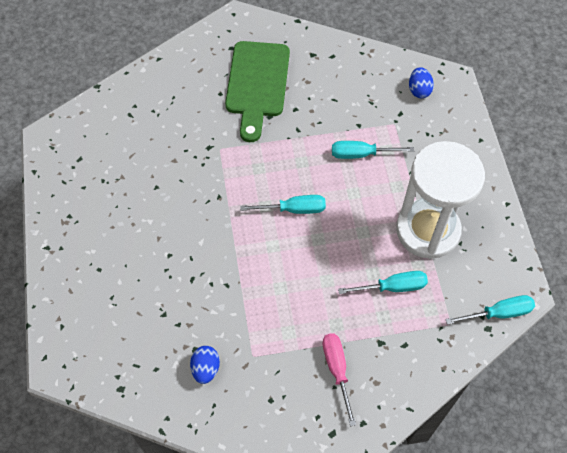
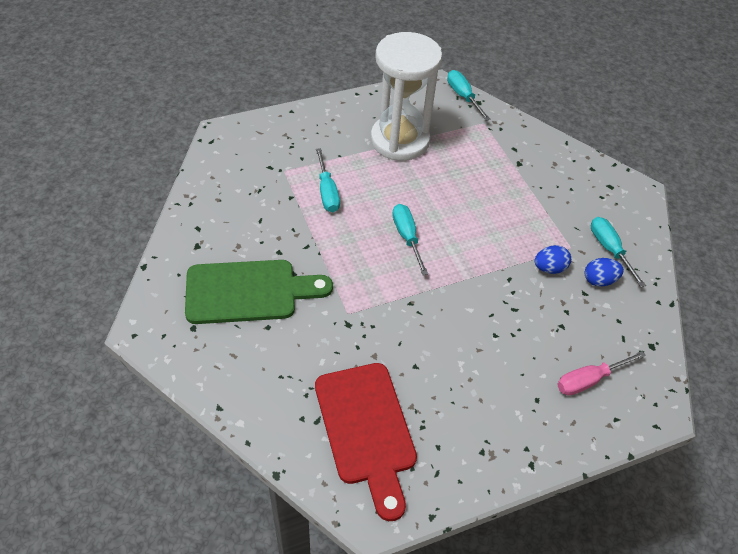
camera: 105 degrees left, 10 degrees down
(112, 143) = (366, 430): none -> red cutting board
(337, 370) = (556, 188): pink screwdriver -> pink screwdriver (589, 380)
(392, 287) = (464, 159): turquoise screwdriver -> turquoise screwdriver (609, 250)
(419, 90) = (238, 155): blue egg -> blue egg (549, 268)

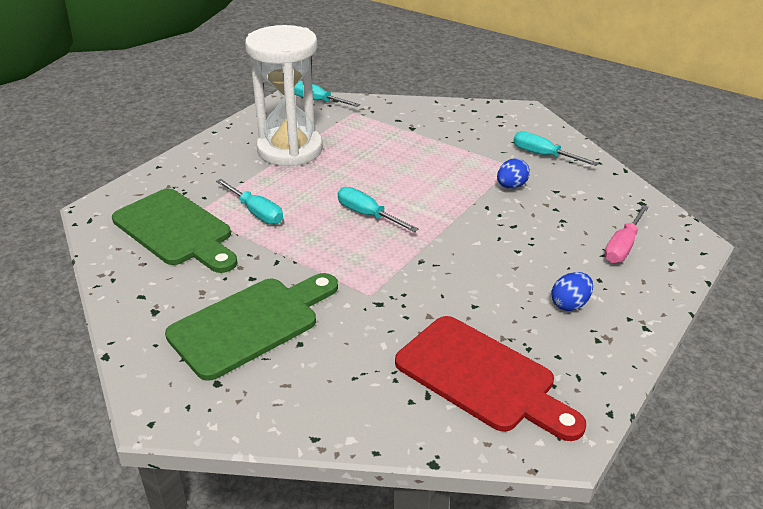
camera: 30 degrees left, 15 degrees down
(260, 180) = (176, 230): none -> green cutting board
(599, 280) = (557, 178): blue egg -> blue egg (570, 304)

